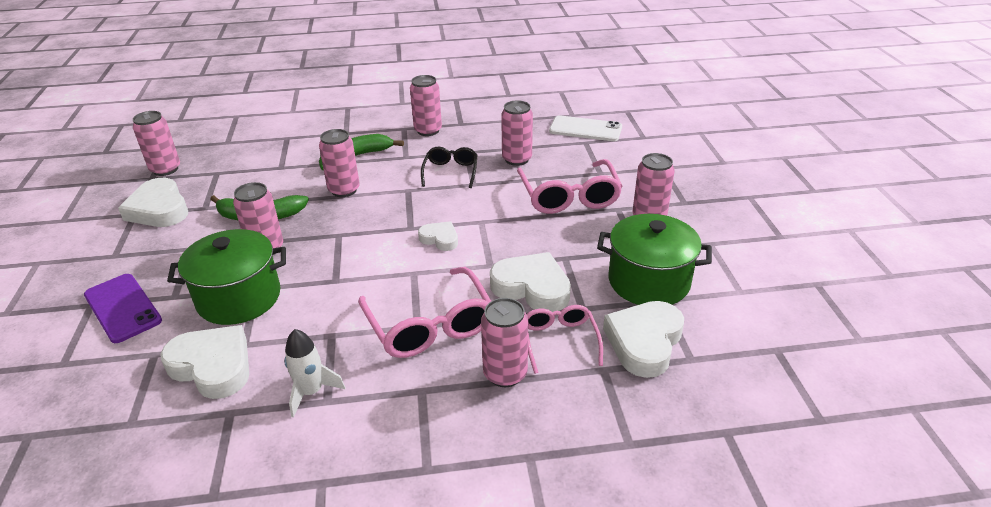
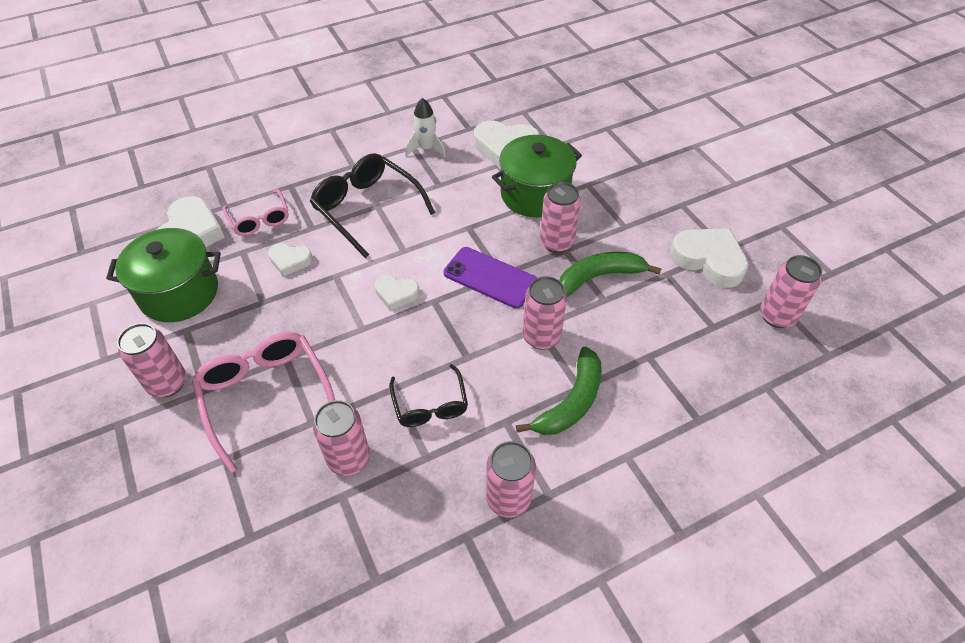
camera: 160 degrees right, 15 degrees up
(123, 308) = (615, 167): purple phone -> purple phone (490, 277)
(430, 325) = (367, 208): pink glasses -> black glasses
(505, 374) = (297, 187): pink can -> none
(532, 287) = (290, 261): white heart -> white heart, size x0.57
(585, 129) = (251, 580): white phone -> none

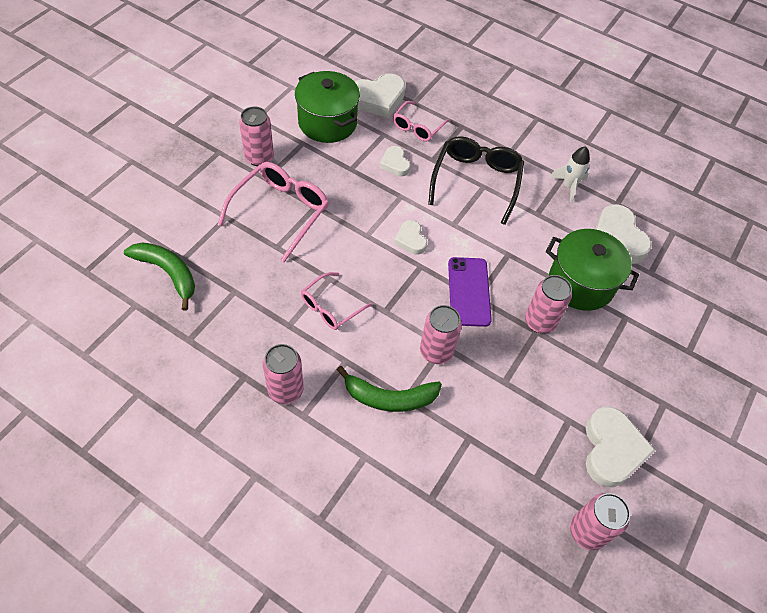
camera: 55 degrees right, 5 degrees up
(349, 458) = (262, 281): pink can -> none
(430, 405) = (330, 307): black glasses -> pink glasses
(599, 277) = (526, 368): green banana -> green banana (168, 273)

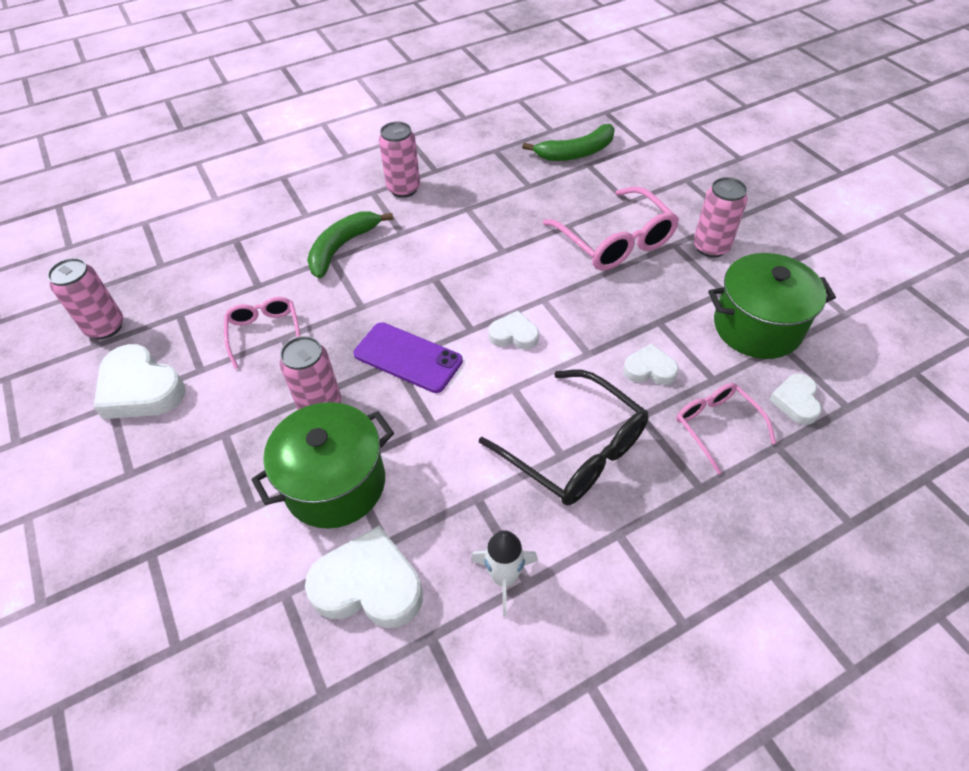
camera: 125 degrees right, 5 degrees down
(330, 307) = (467, 241): pink glasses -> pink glasses (265, 333)
(378, 99) = (795, 401): white heart -> white heart, size x0.57
(436, 351) = (359, 298): pink can -> none

